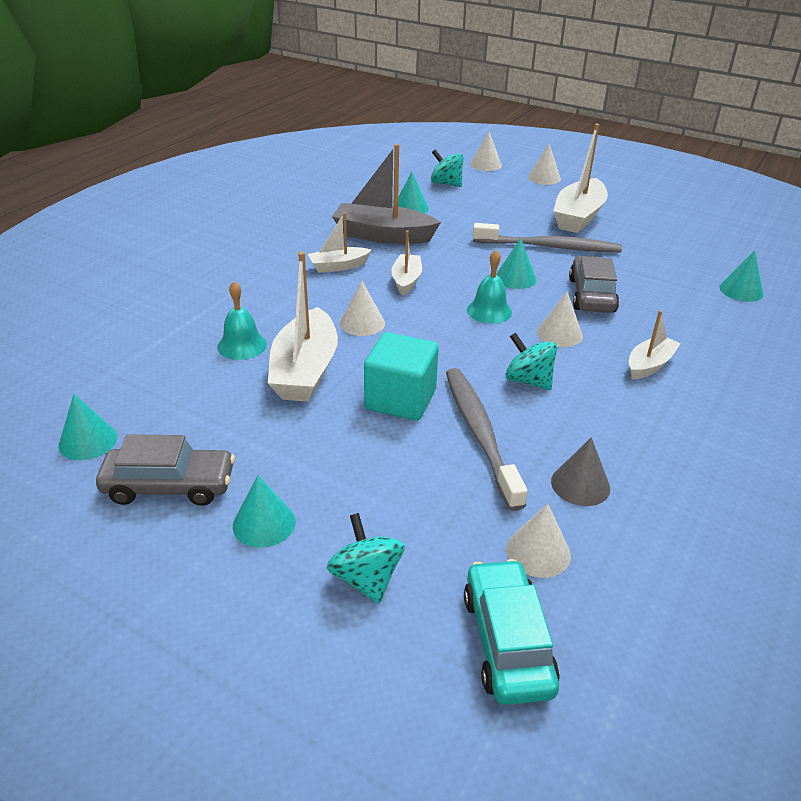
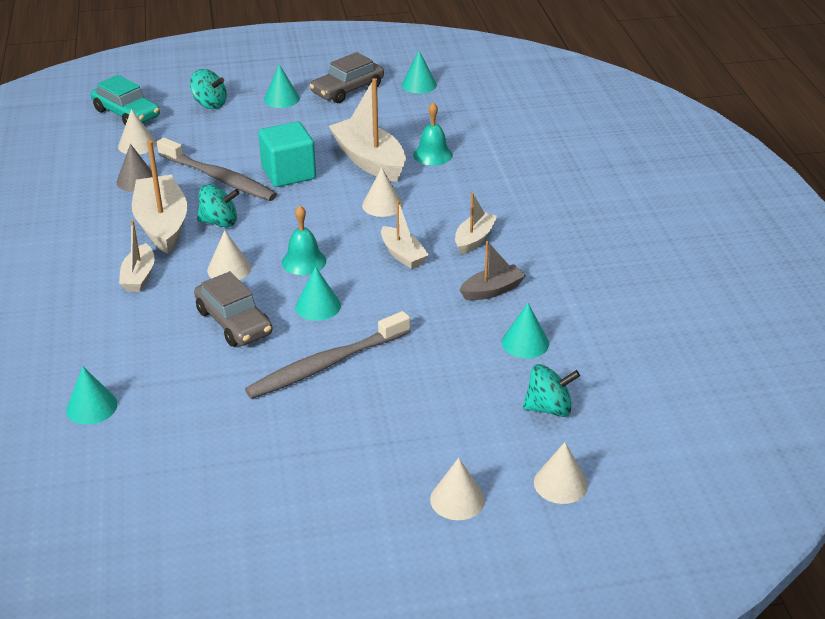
camera: 140 degrees right, 0 degrees up
(383, 236) = (492, 290): grey boat -> grey boat, size x0.56
(578, 217) = (341, 435): white boat -> white boat (162, 224)

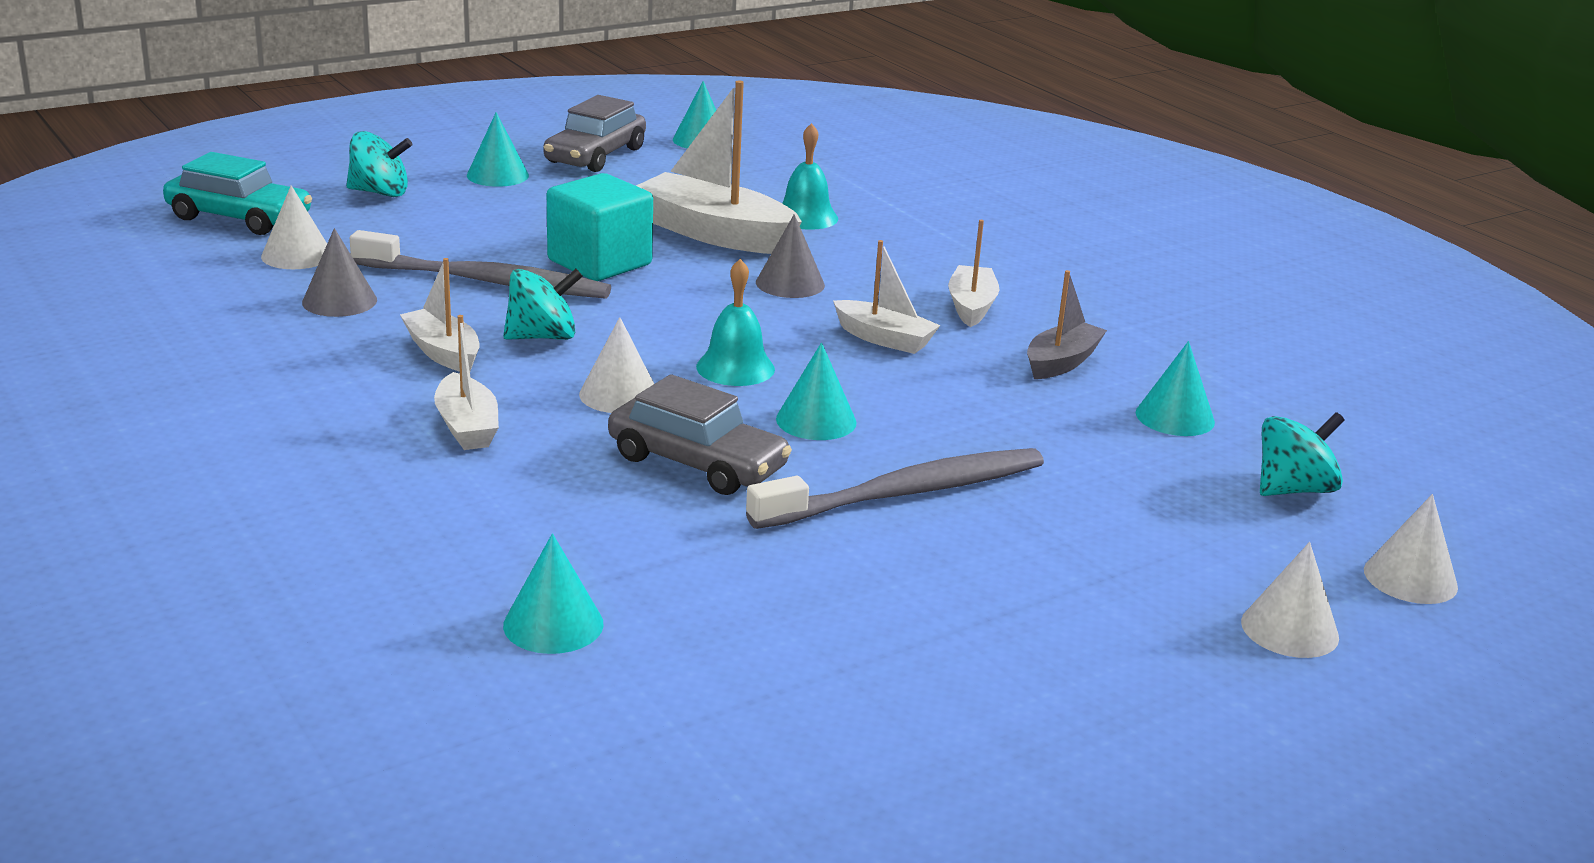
camera: 25 degrees left, 10 degrees down
(162, 224) = (443, 352): white boat -> white boat, size x0.56
(326, 364) = (906, 493): grey toothbrush -> grey toothbrush turned 150 degrees counterclockwise
(382, 205) = (790, 283): white cone -> grey cone

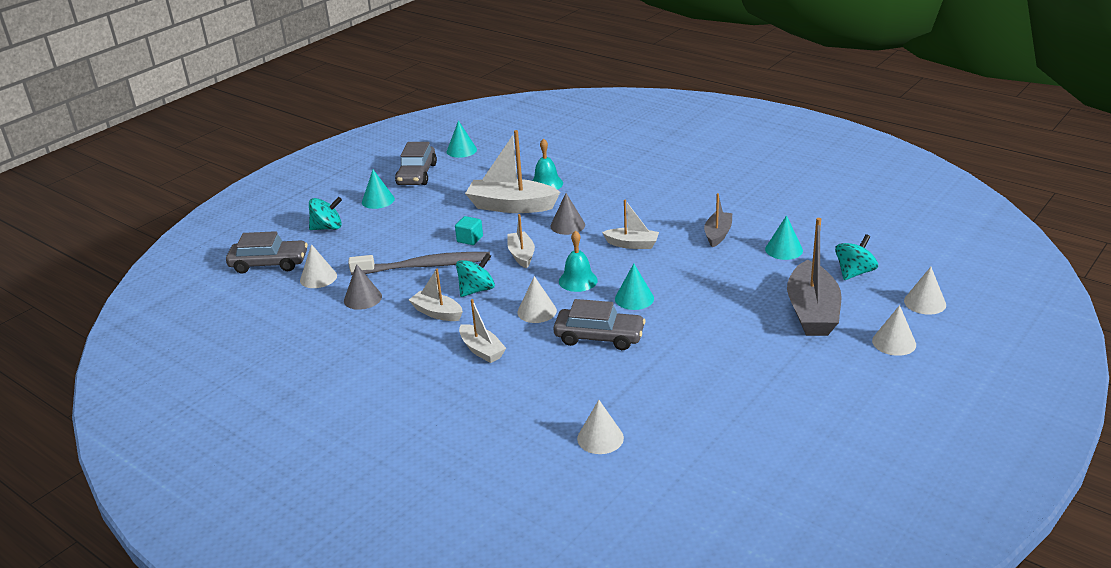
camera: 15 degrees left, 5 degrees up
(239, 218) = (269, 264): turquoise car -> grey car
(553, 624) = (600, 438): turquoise cone -> white cone
(599, 263) = (470, 239): turquoise cube -> turquoise cube, size x0.51
(906, 493) = (699, 325): grey toothbrush -> none
(971, 306) = (658, 215): white boat -> white boat (521, 255)
(1152, 532) = (812, 312): none -> grey boat

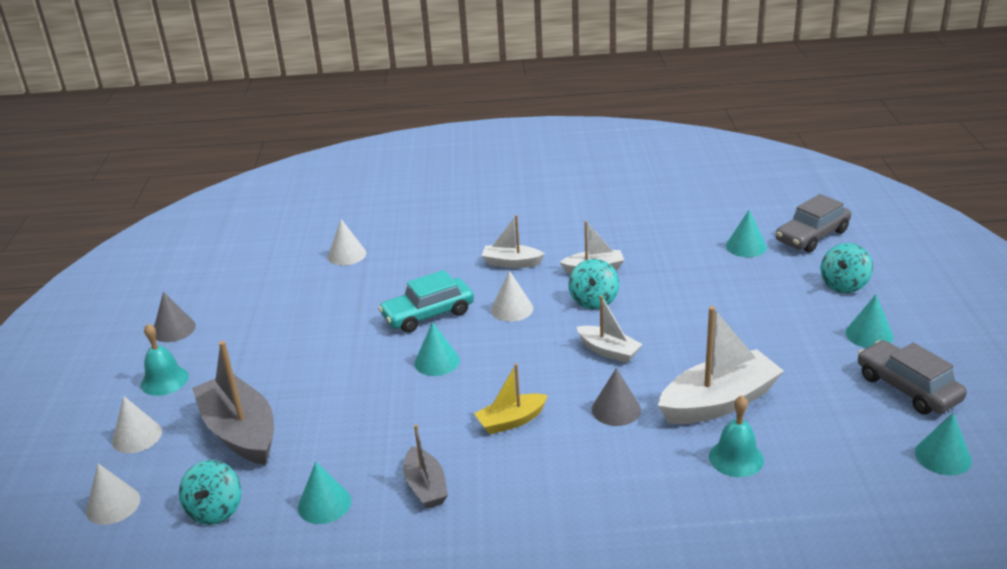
camera: 140 degrees right, 0 degrees up
(318, 278) = (746, 246): white cone -> turquoise cone
(362, 298) = (675, 251): grey cone -> grey cone (174, 329)
(424, 266) = (678, 297): grey toothbrush -> none
(470, 239) = (688, 342): turquoise cube -> none
(578, 280) = (514, 353): turquoise bell -> turquoise bell (164, 380)
(599, 337) = (428, 314): grey car -> turquoise car
(632, 244) = (511, 421): white boat -> yellow boat

